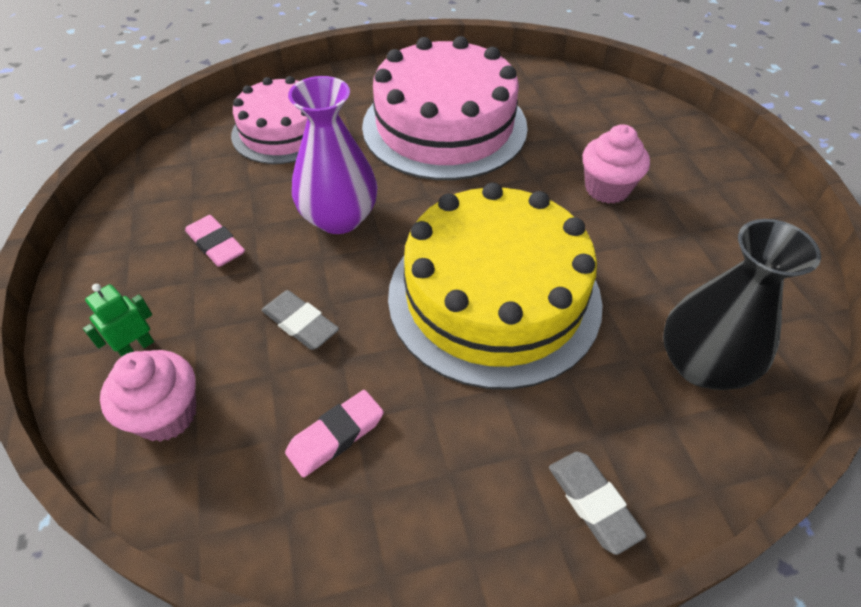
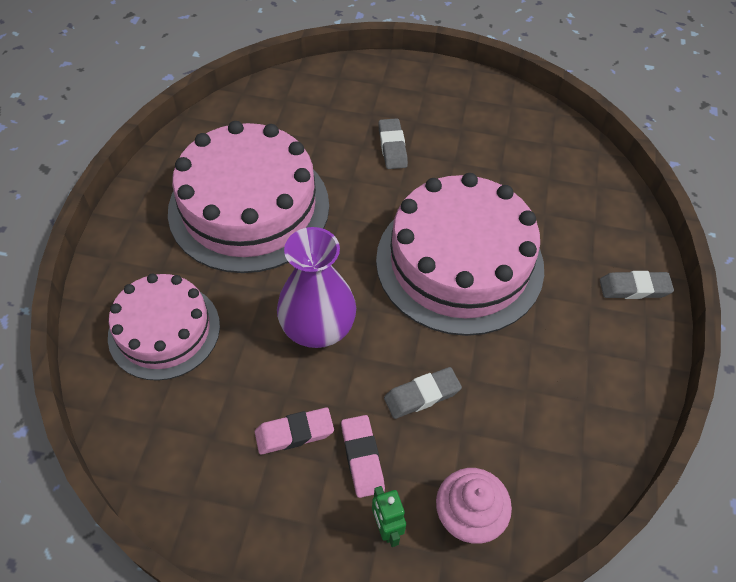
camera: 65 degrees left, 5 degrees up
(336, 436) = (534, 406): pink eraser -> pink eraser (362, 457)
(494, 297) = (459, 262): yellow cake -> pink cake
(607, 189) = (392, 147): pink cupcake -> grey eraser
(701, 364) = (565, 186): black vase -> none

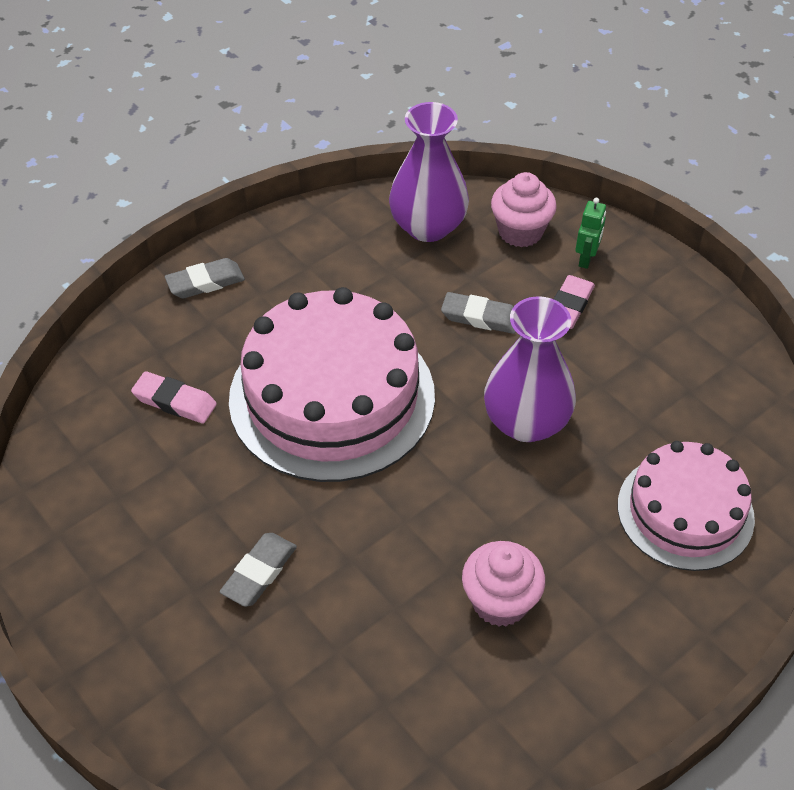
camera: 140 degrees left, 5 degrees down
(249, 207) = (500, 602): pink cake -> pink cupcake
(294, 433) = (613, 353): pink eraser -> pink eraser (175, 401)
(546, 461) = (428, 226): none -> purple vase
(634, 288) = (205, 282): grey eraser -> grey eraser turned 60 degrees counterclockwise

